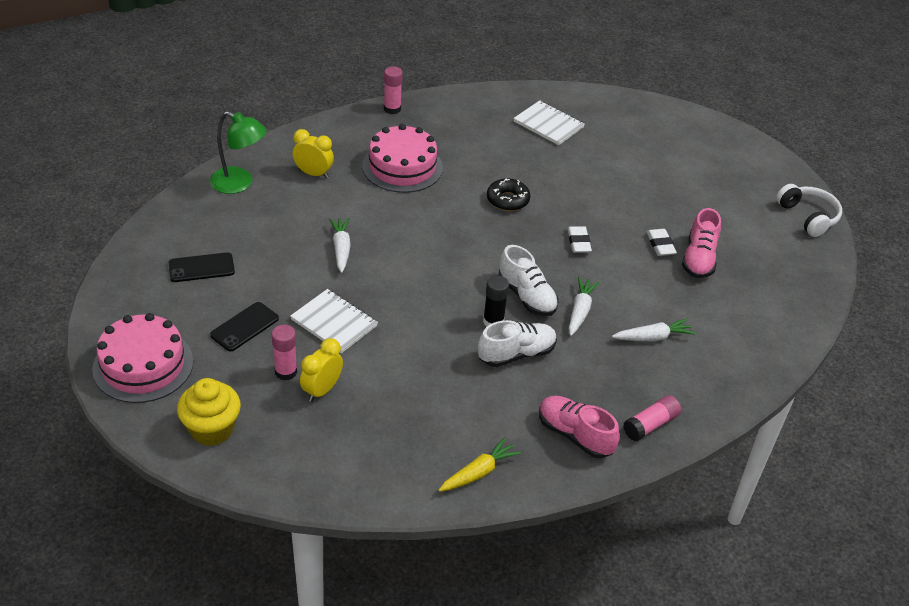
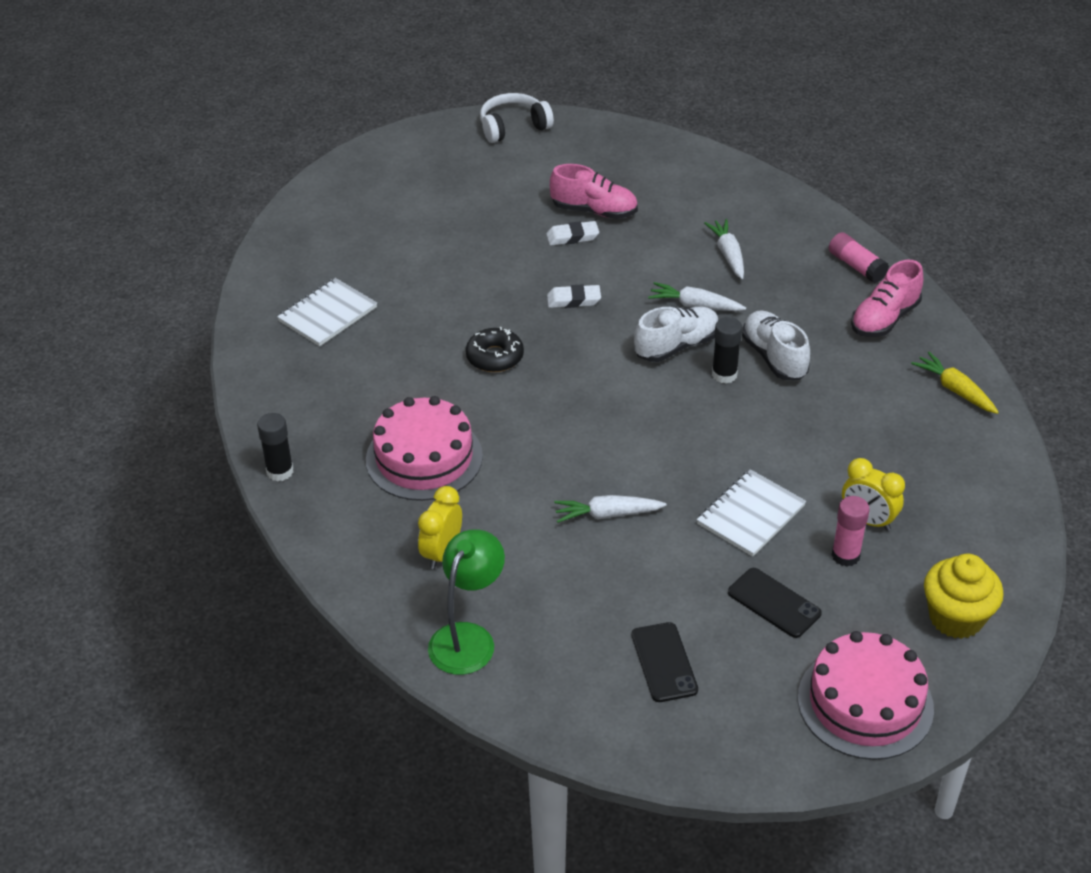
camera: 85 degrees left, 0 degrees up
(392, 109) = (280, 471): pink glue stick -> black glue stick

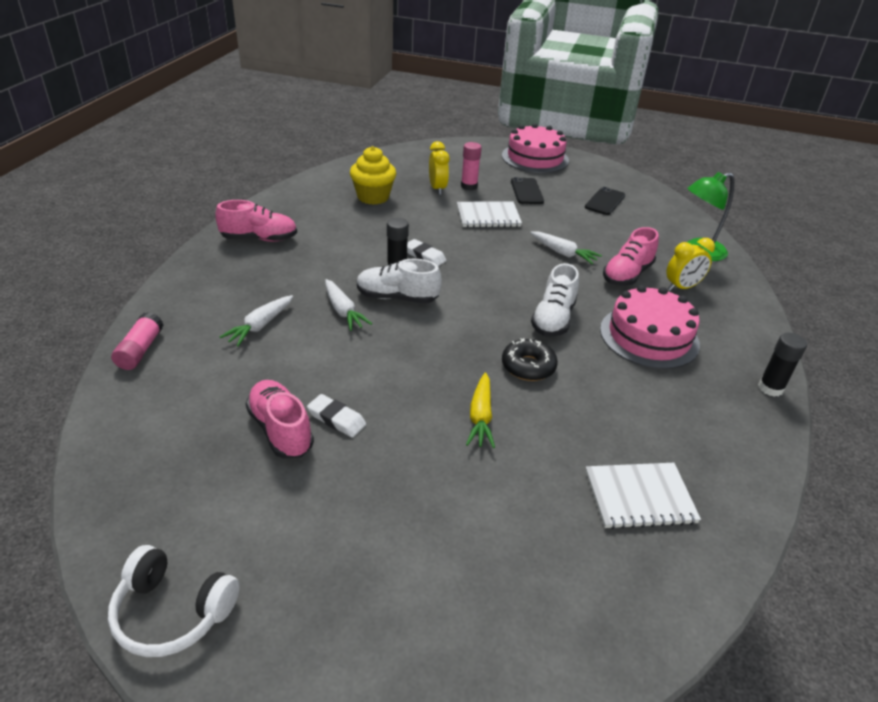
camera: 140 degrees left, 5 degrees down
(513, 530) = (627, 275): none -> pink shoe
(573, 300) = (415, 368): white eraser -> white eraser (424, 256)
(774, 357) = (354, 259): white shoe -> white shoe (553, 319)
(856, 266) = (209, 269): pink glue stick -> pink glue stick (140, 350)
(955, 390) = (299, 198): yellow carrot -> yellow carrot (480, 417)
(956, 618) = (458, 155): yellow cupcake -> yellow cupcake (373, 197)

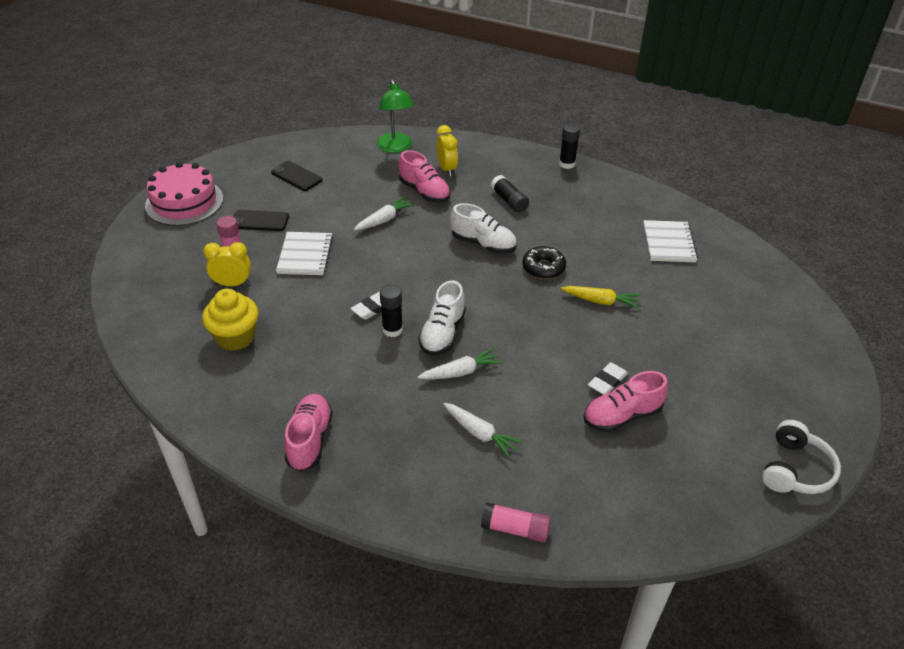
camera: 80 degrees left, 5 degrees up
(649, 336) = (509, 201): pink cake -> black glue stick

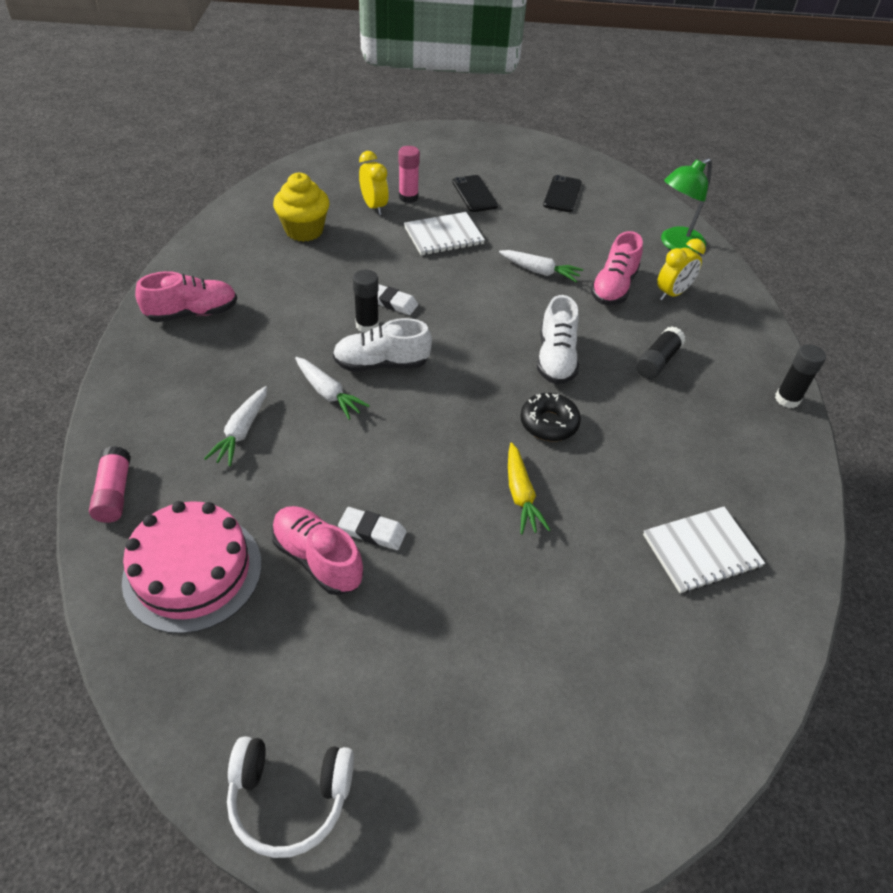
camera: 65 degrees right, 5 degrees up
(184, 202) = (469, 145): pink cake -> pink cake (193, 571)

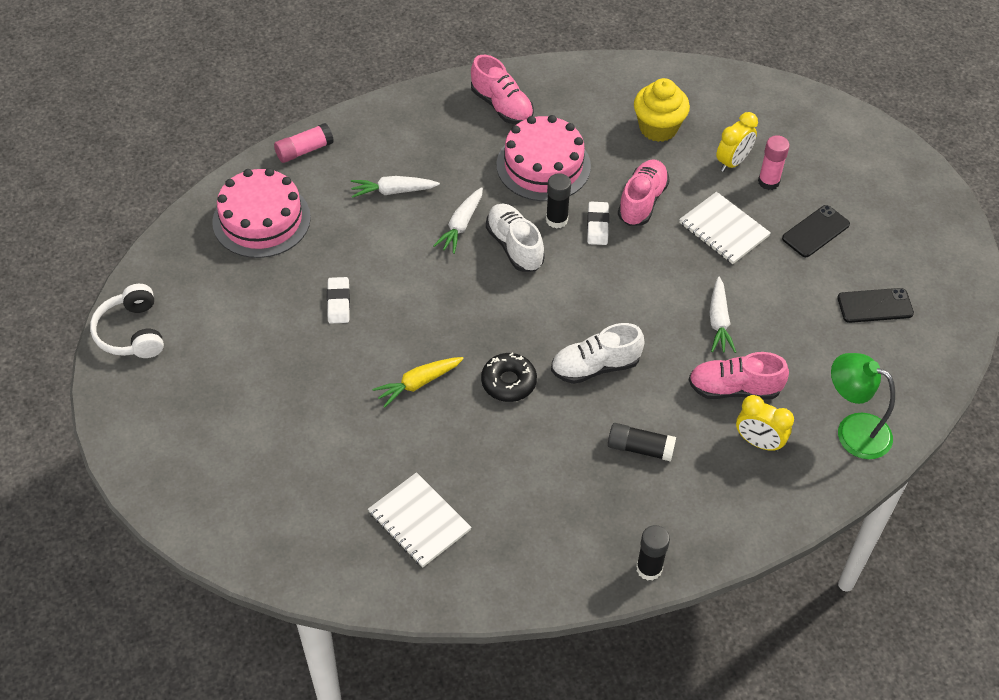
camera: 70 degrees right, 5 degrees up
(293, 311) = (543, 165): none -> pink cake
(318, 559) = (301, 281): pink shoe -> pink shoe (642, 201)

